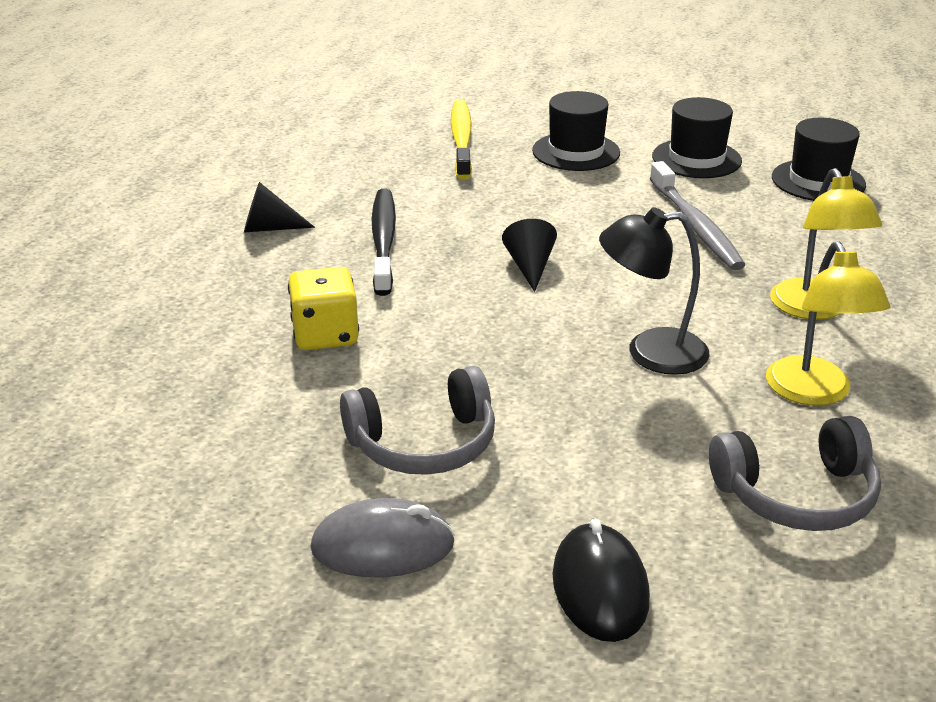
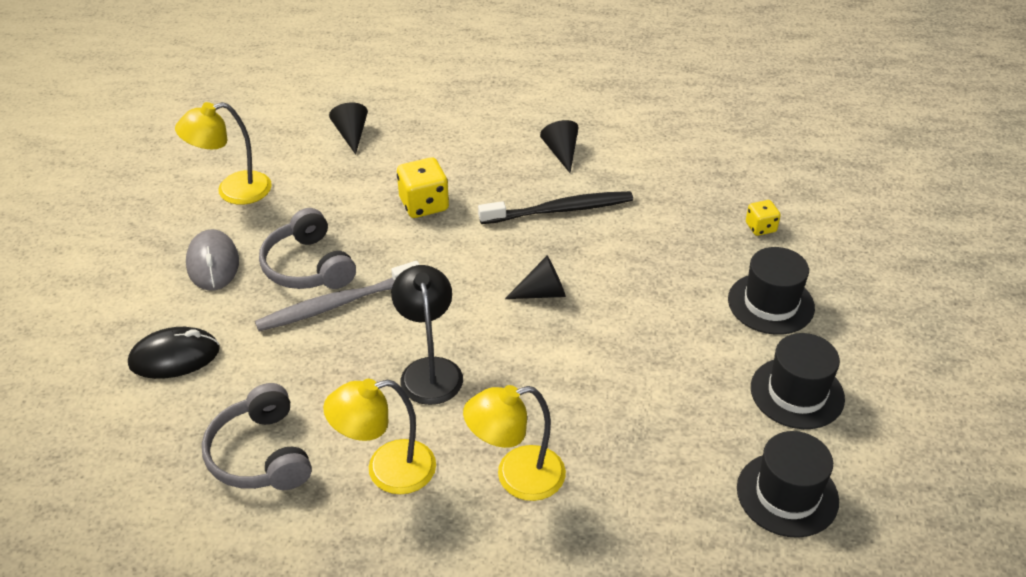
camera: 80 degrees right, 10 degrees up
(113, 390) = (351, 135): none -> black cone
(193, 523) = (233, 191): none -> yellow lamp
(461, 140) = (760, 227): yellow toothbrush -> yellow dice
(695, 225) = (648, 394): grey toothbrush -> grey toothbrush (336, 304)

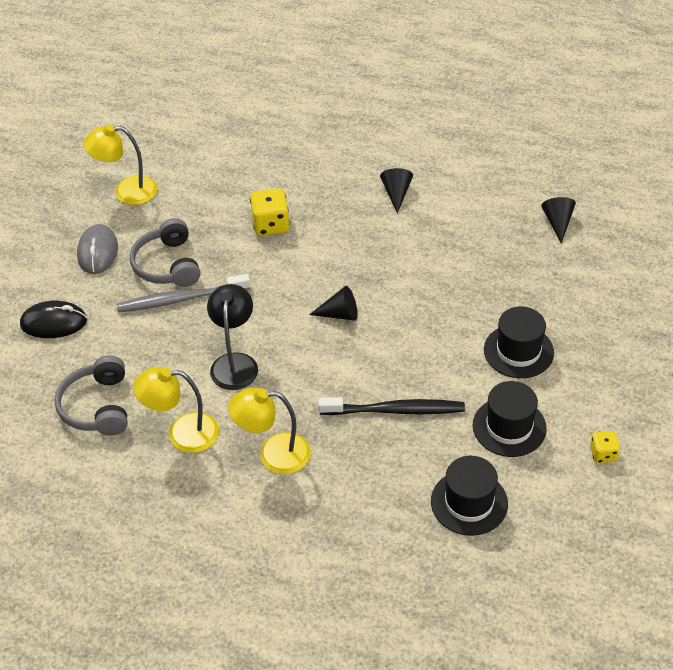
camera: 15 degrees right, 5 degrees up
(351, 135) = (231, 154): black cone -> black cone (557, 223)
(560, 210) = (377, 245): black toothbrush -> black toothbrush (395, 410)
(760, 227) = (537, 284): yellow dice -> yellow dice (603, 454)

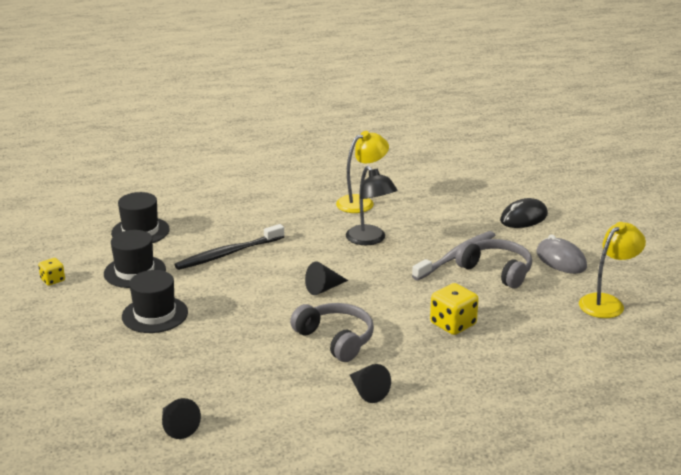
camera: 145 degrees right, 20 degrees down
(97, 406) = (432, 195): grey headphones -> grey headphones (336, 339)
(273, 454) = (292, 212): yellow lamp -> none

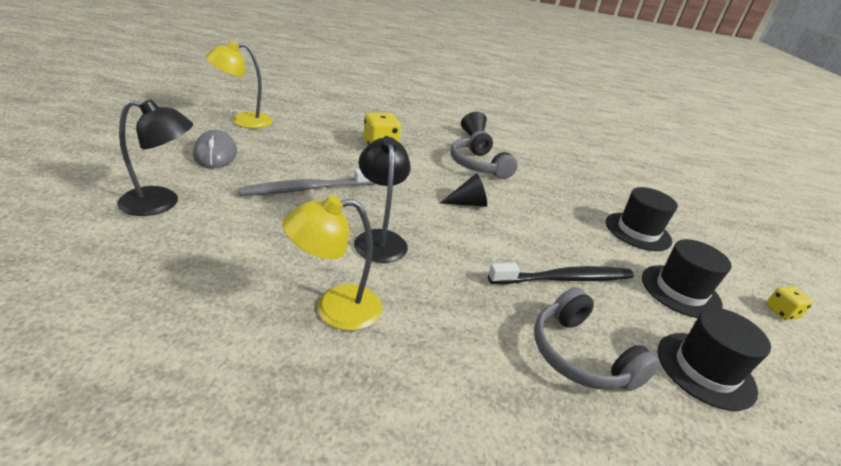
camera: 165 degrees left, 5 degrees up
(177, 426) = (599, 157): black cone -> none
(497, 271) = (289, 165): grey headphones -> grey headphones (580, 355)
(523, 218) = (161, 203): black mouse -> black lamp

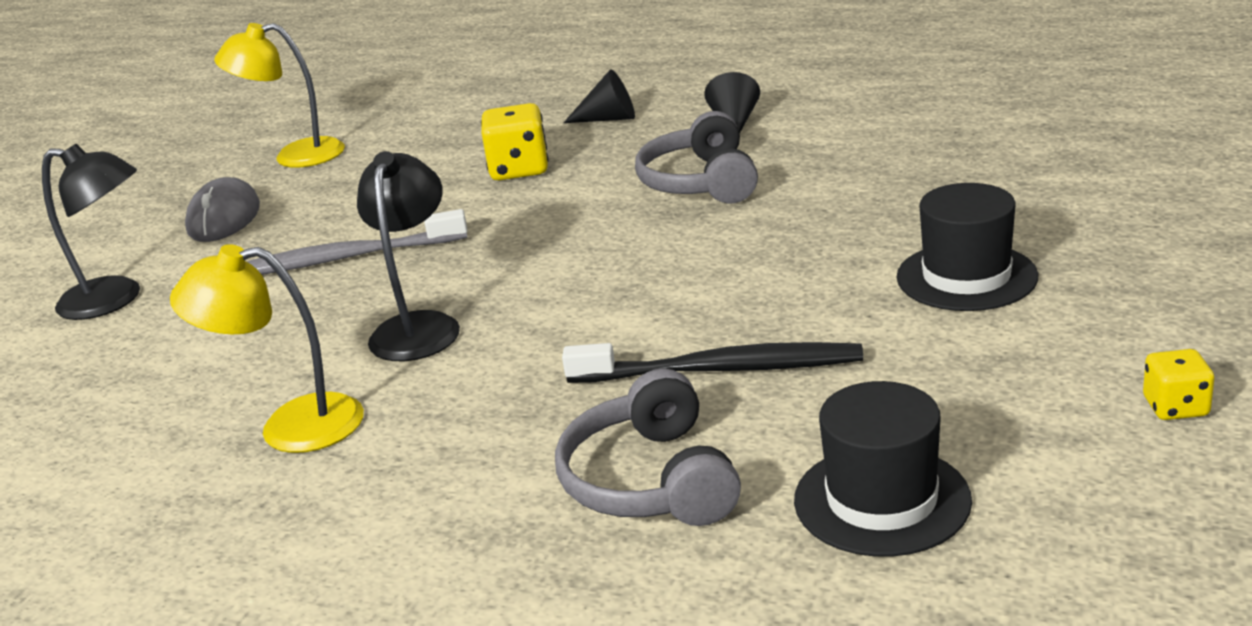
camera: 25 degrees right, 5 degrees down
(467, 203) = (624, 256): black cone -> black cone (608, 119)
(680, 291) = (960, 379): black hat -> none

